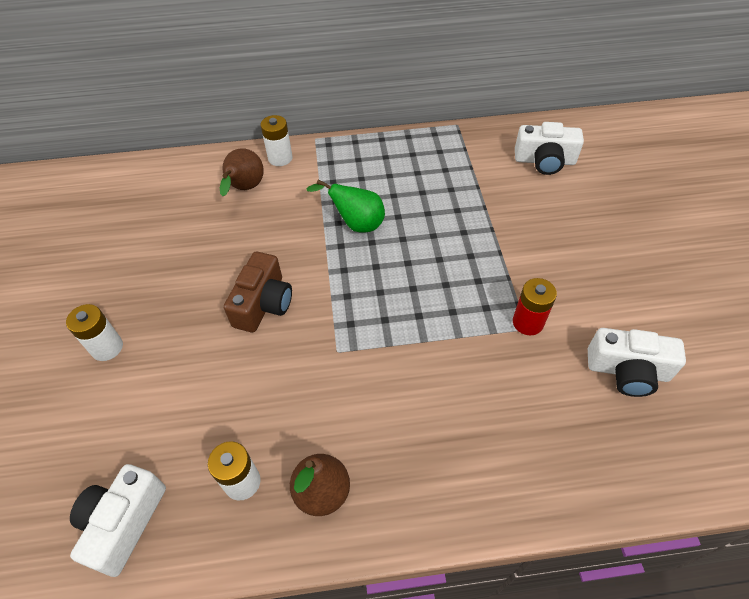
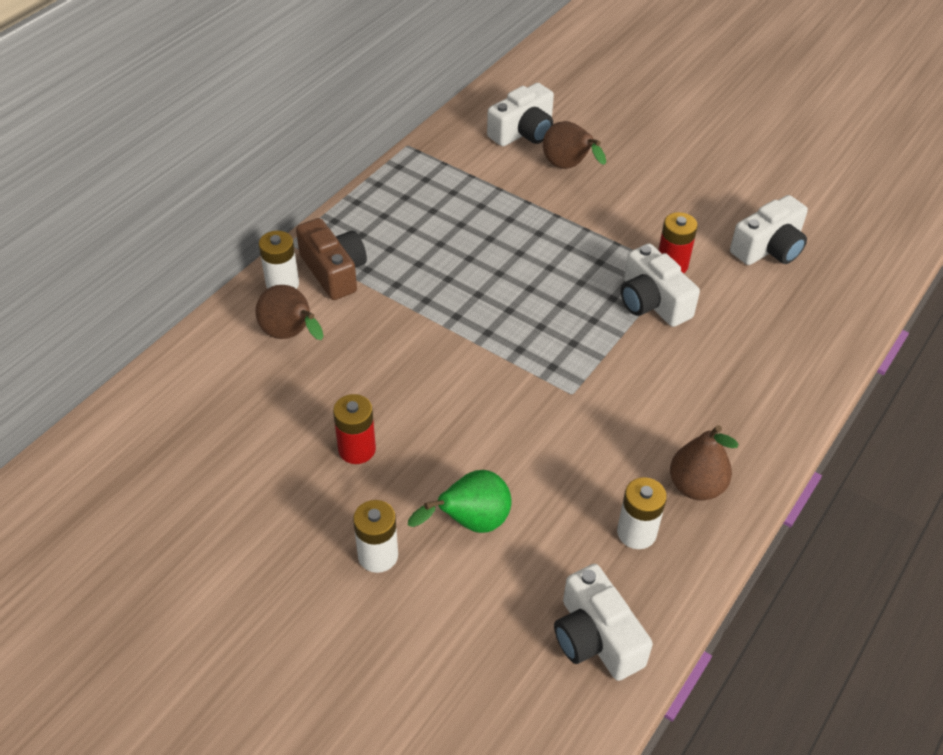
camera: 50 degrees left, 5 degrees down
(183, 278) = (357, 449): none -> red battery
(263, 304) = (461, 409): brown camera -> brown camera (334, 271)
(356, 224) = (443, 289): green pear -> green pear (470, 523)
(476, 336) = (652, 302): none -> white camera
(544, 203) = (568, 167): none -> brown pear

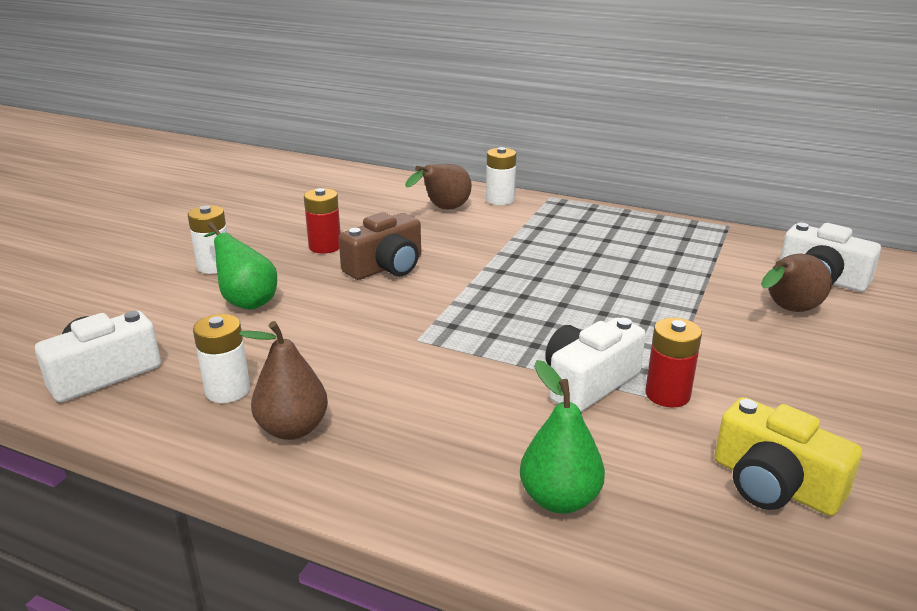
camera: 80 degrees right, 20 degrees down
(334, 271) = (527, 215): brown camera -> brown camera (386, 267)
(769, 248) = (774, 484): white camera -> yellow camera
(780, 347) = (559, 499): none -> green pear

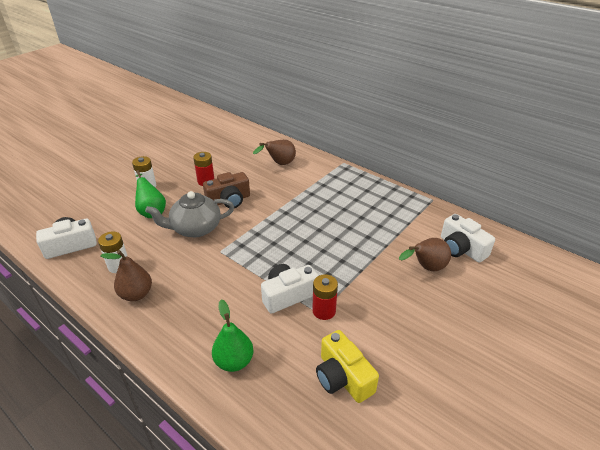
camera: 15 degrees right, 10 degrees up
(348, 314) = (195, 228): none -> grey teapot
(500, 200) = (314, 161): white battery -> none

